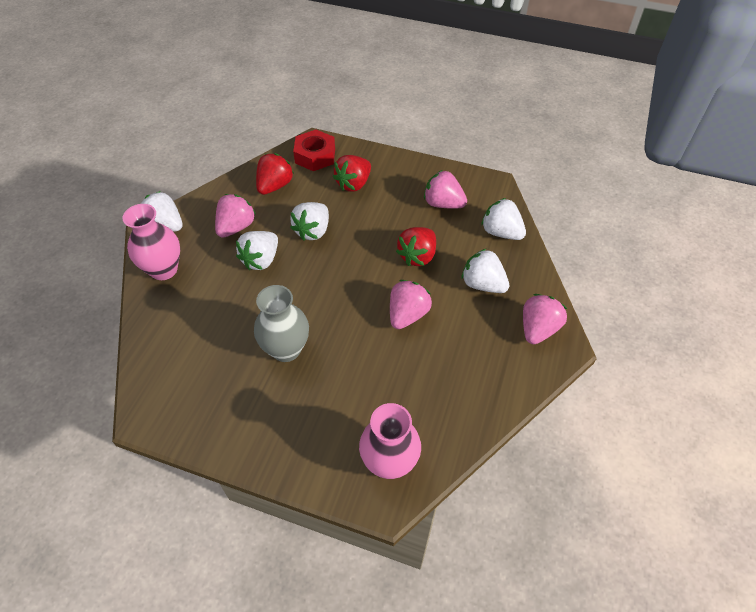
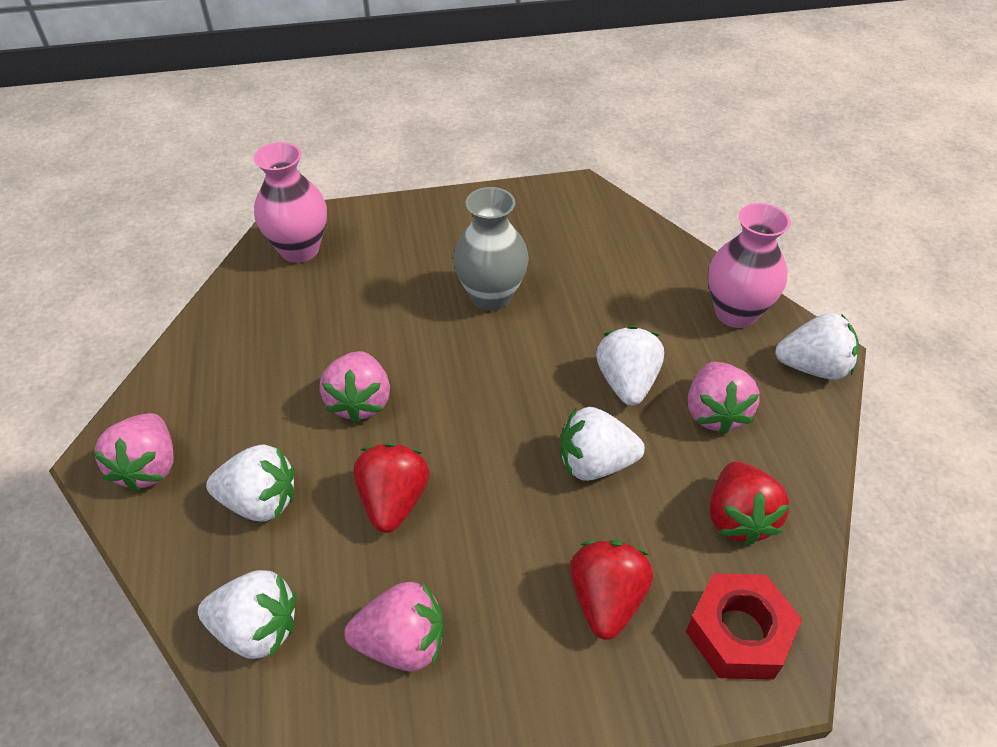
camera: 150 degrees right, 5 degrees down
(313, 231) = (595, 463): white strawberry -> white strawberry turned 90 degrees counterclockwise

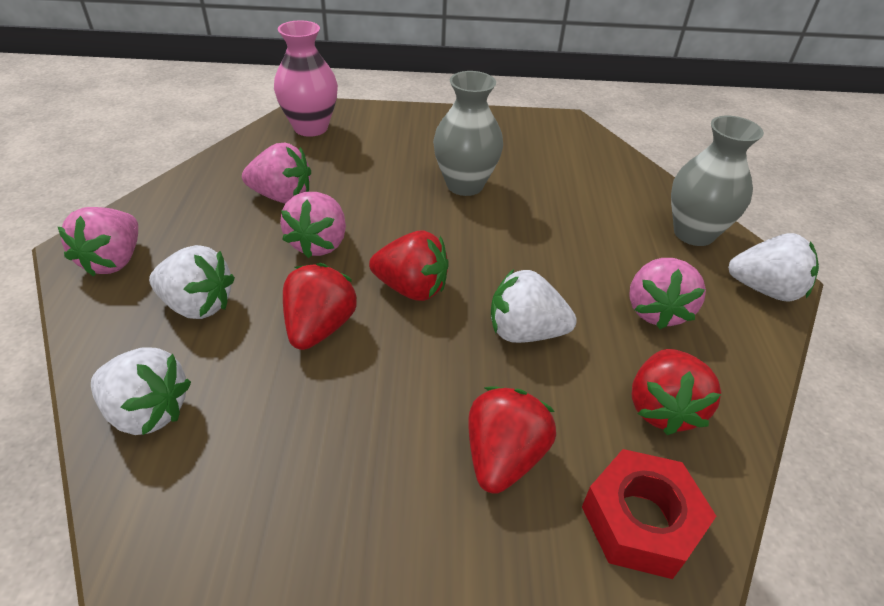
camera: 10 degrees right, 5 degrees down
(402, 643) = (282, 454): pink strawberry -> pink strawberry (282, 196)
(471, 436) = (411, 288): none -> red strawberry
(627, 382) = (573, 271): white strawberry -> none
(735, 313) = (693, 233): pink vase -> grey vase

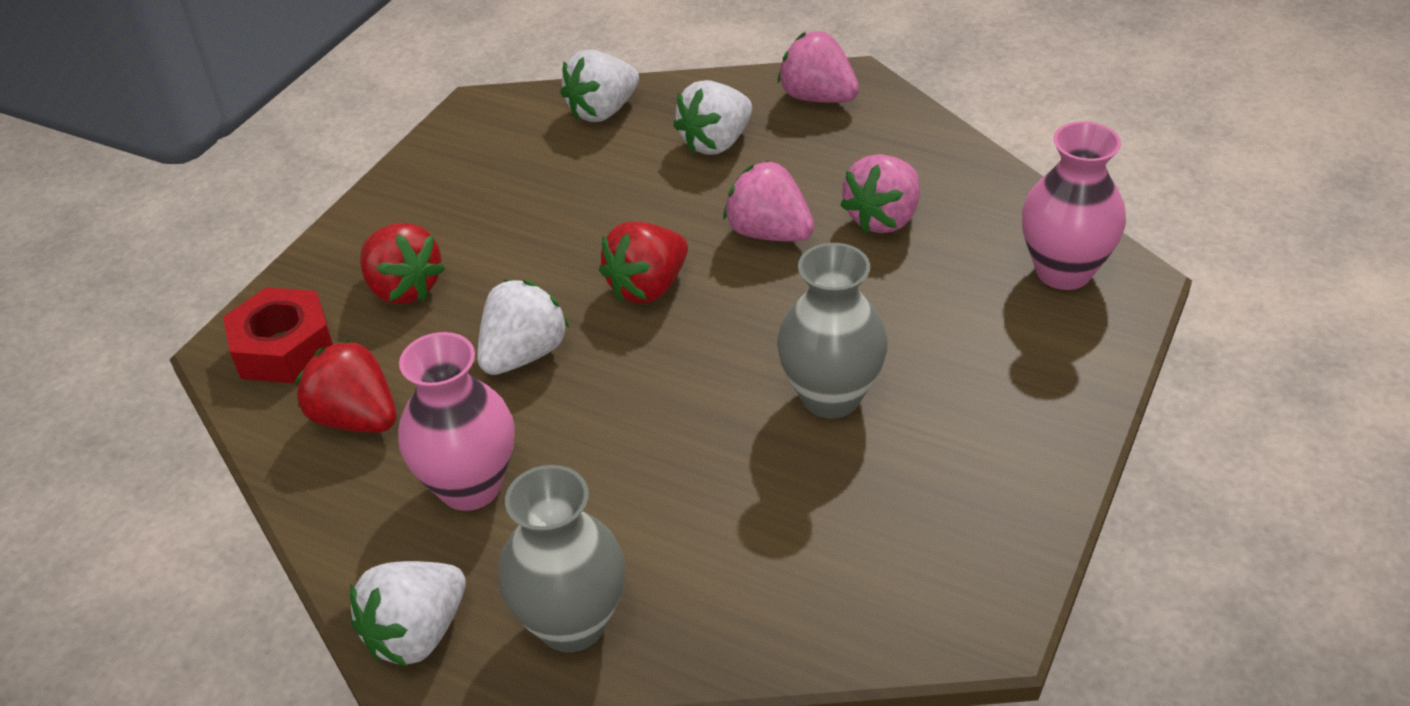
camera: 120 degrees right, 0 degrees up
(320, 327) = (633, 212): red strawberry -> none
(656, 311) = (470, 486): pink strawberry -> pink vase

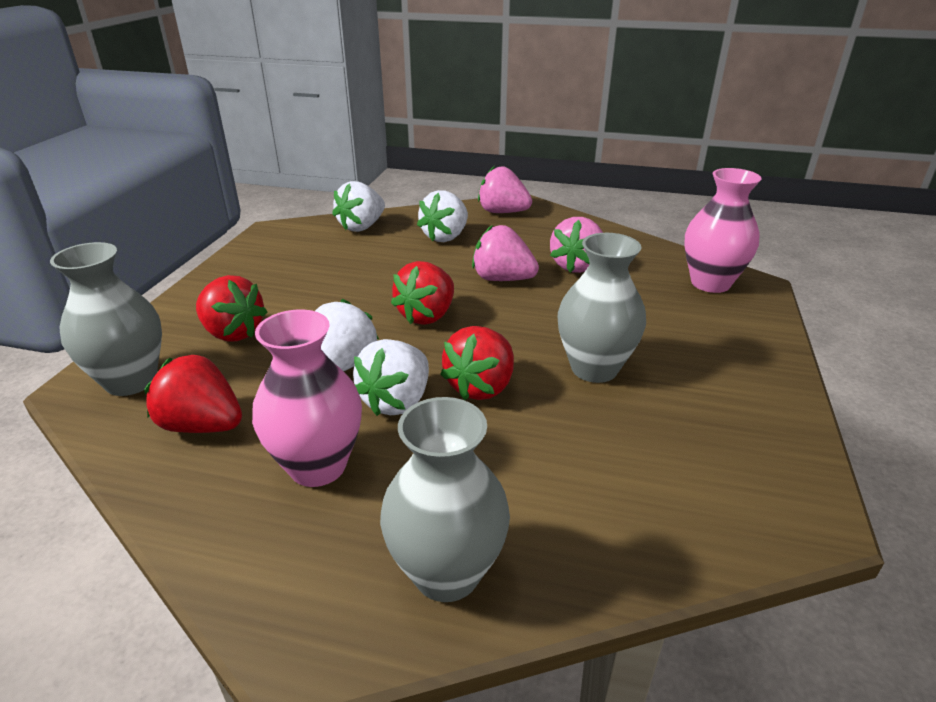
camera: 15 degrees left, 10 degrees down
(283, 347) = (131, 381): red nut -> grey vase
(417, 634) = (290, 608): white strawberry -> white strawberry (397, 401)
(680, 406) = (481, 387): none -> red strawberry

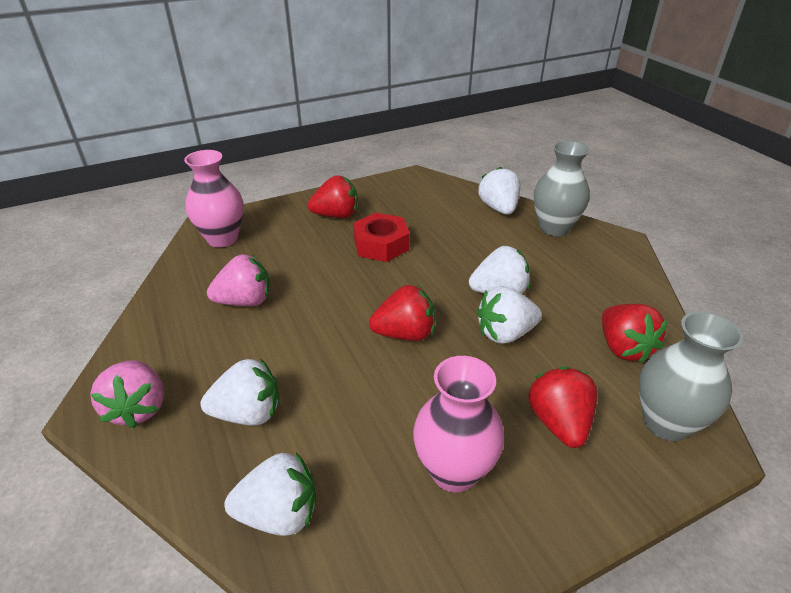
camera: 130 degrees left, 5 degrees up
(318, 466) = (572, 287): pink vase -> pink vase (454, 471)
(481, 387) = (447, 271): red strawberry -> red strawberry (336, 215)
(502, 279) = (307, 327): pink strawberry -> none
(582, 546) = (498, 208): none -> white strawberry
(594, 368) = (381, 245): grey vase -> red nut

